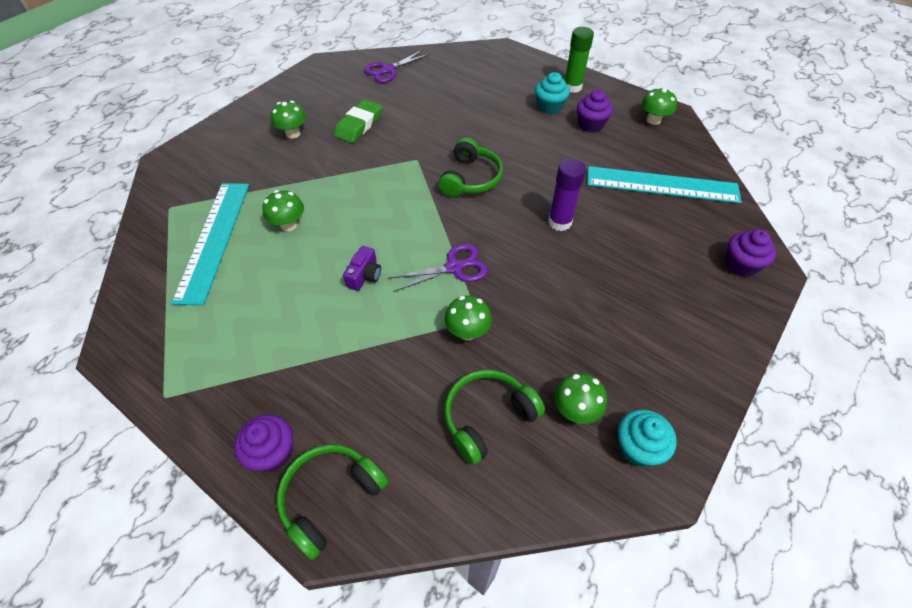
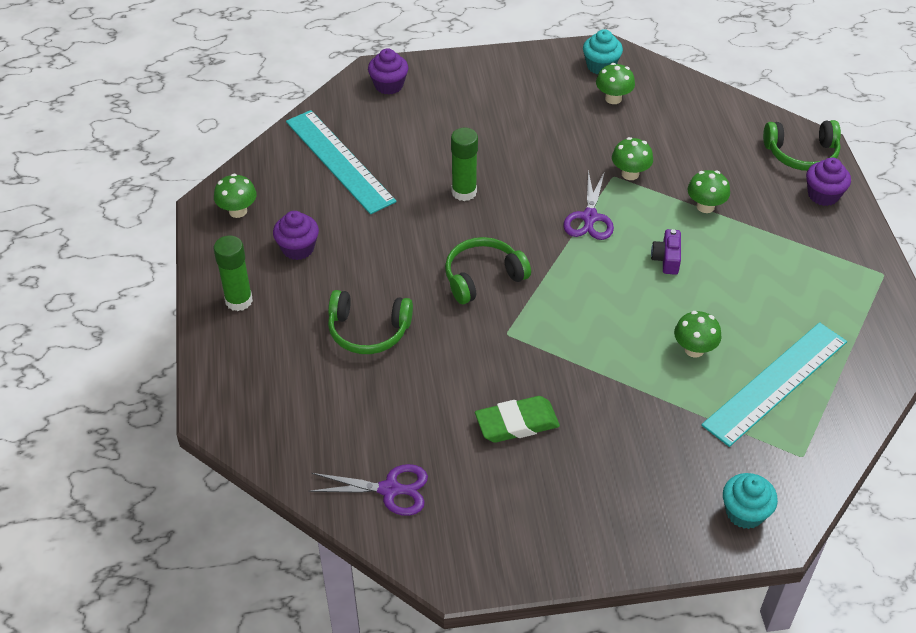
camera: 135 degrees left, 5 degrees down
(293, 133) = (600, 466): green mushroom -> green mushroom (705, 206)
(364, 275) = (666, 259): purple camera -> purple camera turned 60 degrees counterclockwise
(454, 267) = (589, 217): purple scissors -> purple scissors turned 105 degrees counterclockwise
(488, 418) = (670, 127): green headphones -> green headphones (368, 330)
(549, 107) = (300, 295): turquoise cupcake -> turquoise cupcake (745, 512)
(559, 222) = (464, 192): purple glue stick -> green glue stick

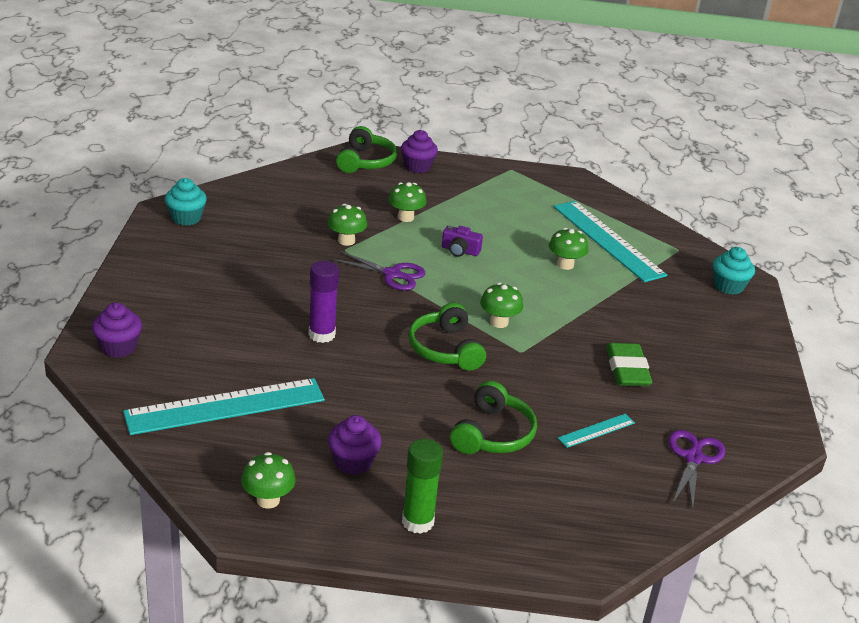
camera: 80 degrees left, 15 degrees down
(403, 407) = (596, 430): none -> turquoise ruler
(464, 192) = (322, 334): green glue stick -> purple glue stick
(613, 98) = (238, 223): green mushroom -> green mushroom (499, 322)

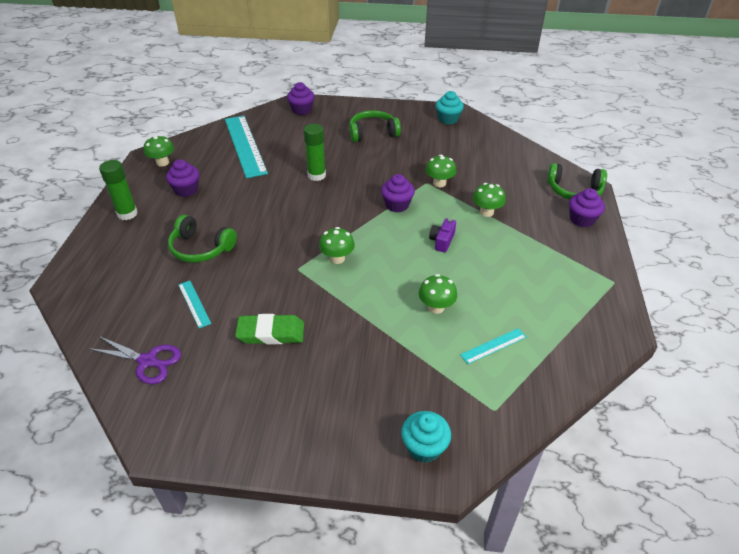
camera: 95 degrees right, 10 degrees up
(322, 334) = (316, 175): purple glue stick -> green glue stick
(392, 274) = (397, 205): purple scissors -> purple cupcake
(446, 349) = (300, 229): green headphones -> green headphones (372, 133)
(608, 240) = (493, 346): turquoise ruler -> turquoise ruler, size x0.45

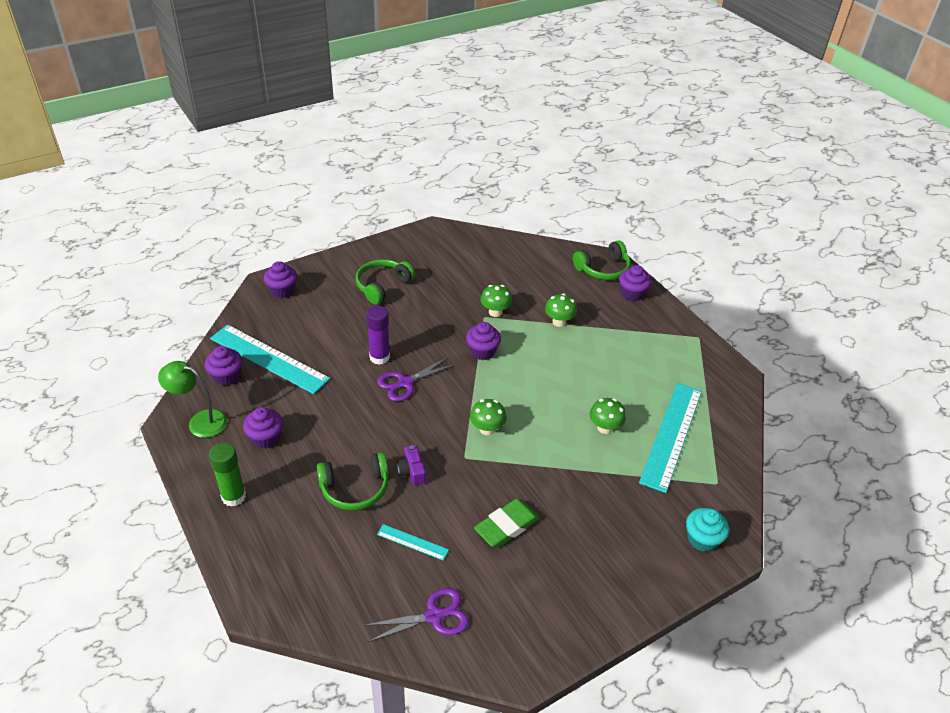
camera: 40 degrees left, 0 degrees up
(162, 162) = (200, 421): green mushroom -> green lamp
(208, 144) = (227, 376): none -> purple cupcake
(314, 199) = (405, 383): none -> purple scissors
(316, 175) = (379, 357): green glue stick -> purple glue stick
(442, 241) = (552, 367): purple camera -> purple camera (412, 471)
(448, 119) = (436, 240): turquoise cupcake -> none
(493, 346) = (672, 435): turquoise ruler -> turquoise ruler, size x2.24

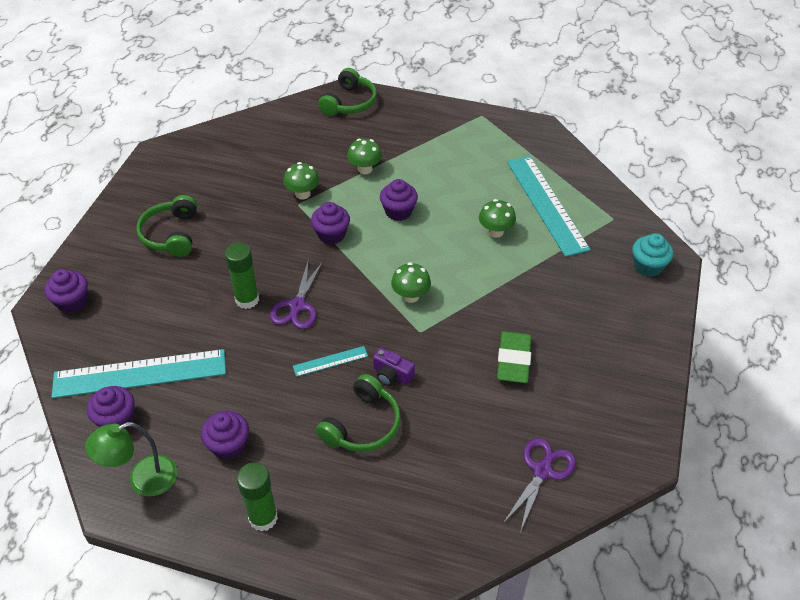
camera: 40 degrees left, 5 degrees up
(379, 357) = (247, 300): purple glue stick -> green glue stick
(412, 542) = (460, 430): turquoise ruler -> turquoise ruler (330, 361)
(632, 293) = (395, 110): purple cupcake -> purple cupcake (398, 211)

